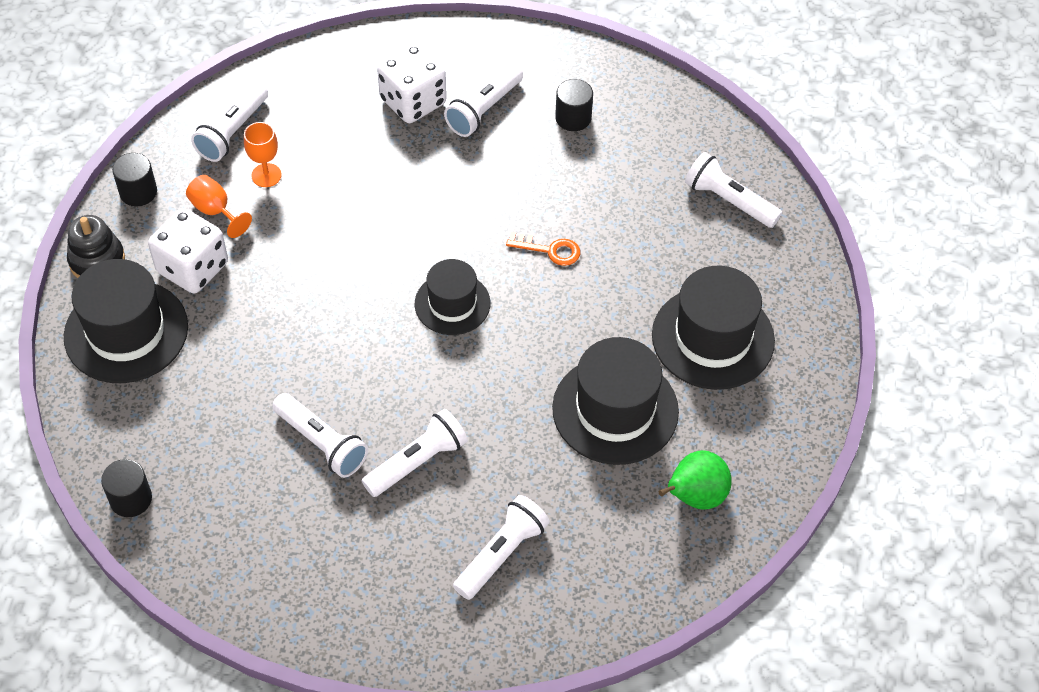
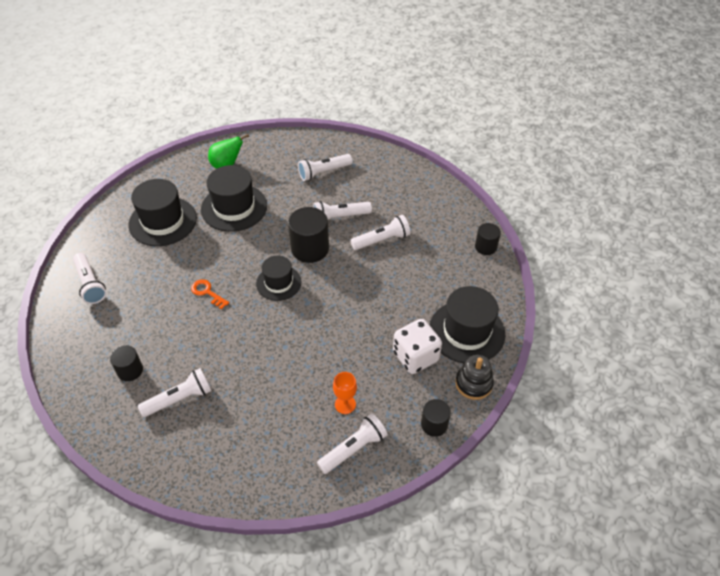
camera: 155 degrees left, 5 degrees down
(215, 211) = (388, 390): orange goblet -> none
(321, 443) = (382, 240): white flashlight -> white flashlight turned 90 degrees clockwise
(413, 102) = (220, 424): white dice -> none
(436, 380) = (310, 248): none -> black cylinder

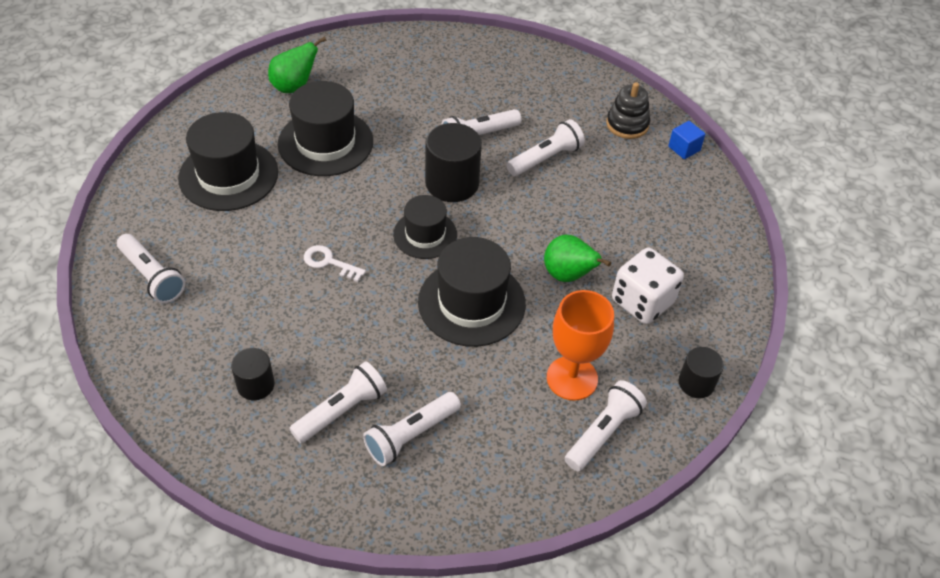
camera: 15 degrees left, 0 degrees up
(207, 292) = (329, 262): orange key -> white key
(323, 172) = (435, 79): white flashlight -> white flashlight (411, 435)
(345, 404) = (572, 378): orange goblet -> orange goblet, size x1.75
(368, 328) = (568, 275): none -> green pear
(466, 331) = (697, 259): black hat -> black hat (471, 303)
(473, 383) = (728, 323): black stacking toy -> black stacking toy (627, 124)
(485, 247) = (684, 148): black cylinder -> blue cube

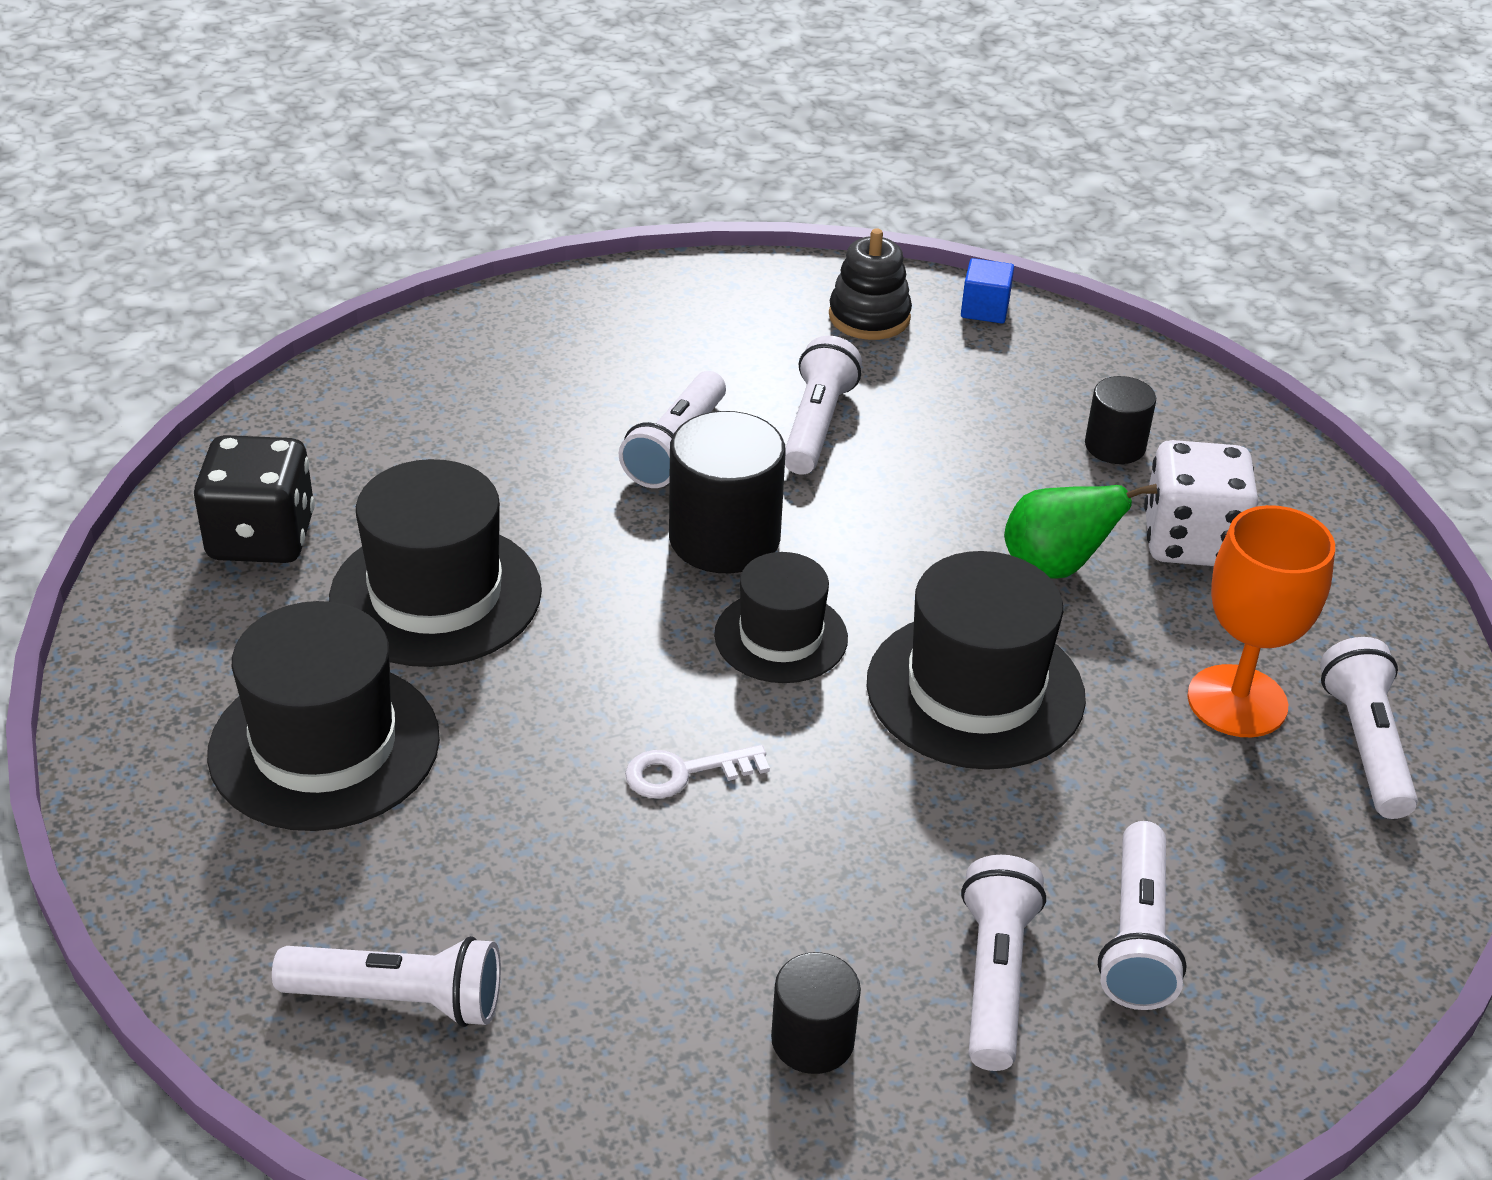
camera: 40 degrees left, 10 degrees down
(294, 87) = (261, 537): green pear -> black dice
(696, 383) = (1385, 603): black cylinder -> black cylinder (1115, 446)

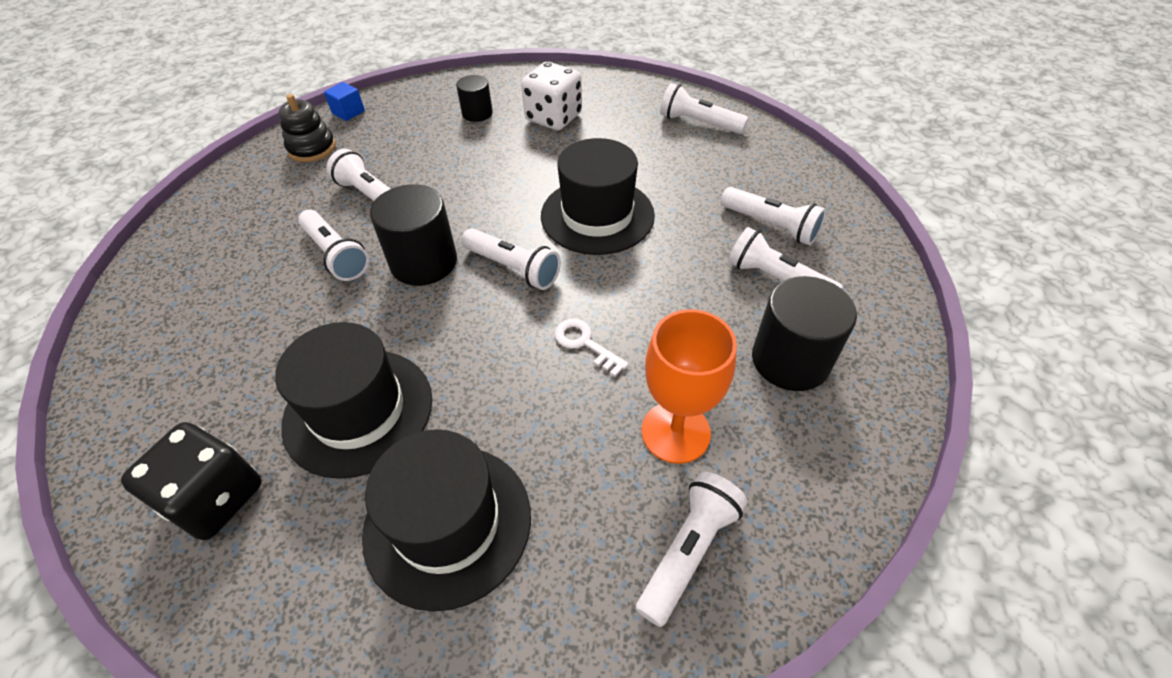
camera: 60 degrees left, 10 degrees up
(684, 773) = (585, 343): white key -> white key turned 120 degrees clockwise
(781, 637) = (513, 268): black hat -> white flashlight
(812, 1040) = (790, 360): black cylinder -> black cylinder, size x1.71
(1054, 567) = (538, 160): green pear -> none
(1237, 701) = (654, 144): orange goblet -> orange goblet (675, 432)

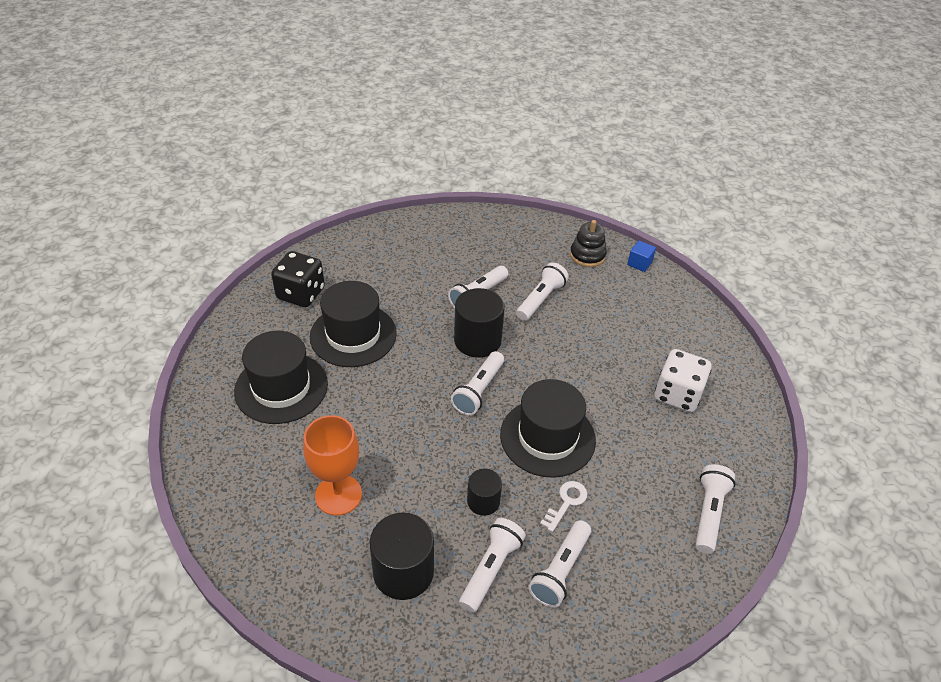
camera: 80 degrees right, 5 degrees down
(477, 113) = (665, 341): black cylinder -> black cylinder (483, 501)
(585, 343) = (410, 439): white key -> white key (566, 502)
(688, 551) = (256, 502): white flashlight -> none

